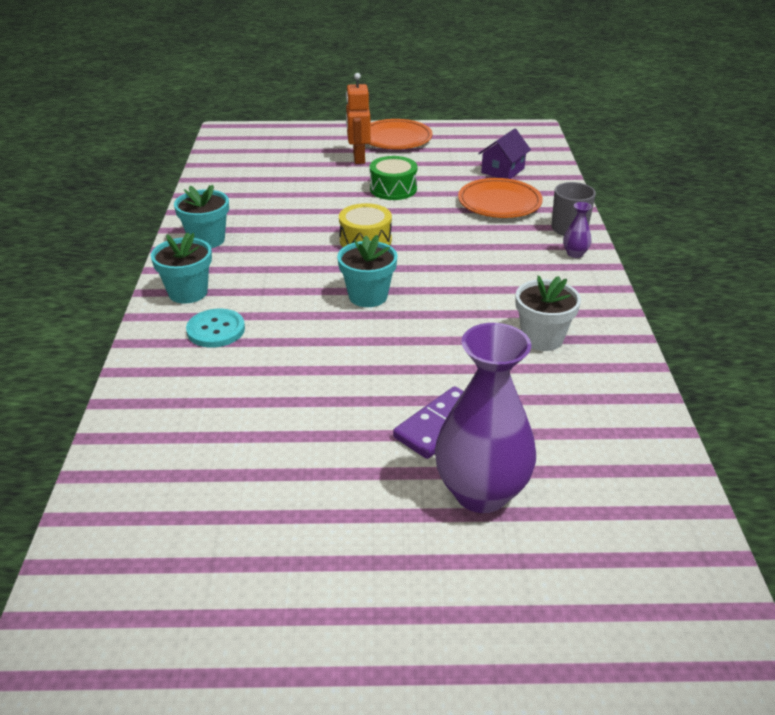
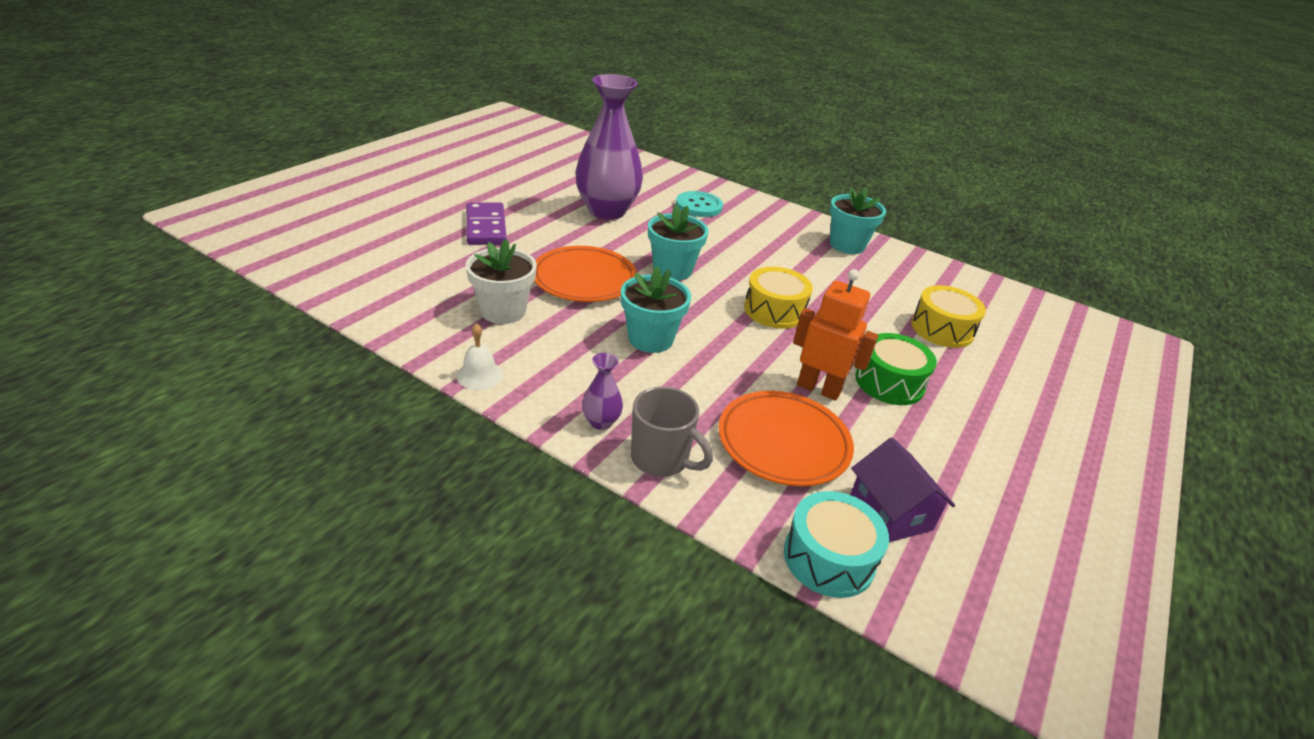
camera: 120 degrees right, 0 degrees up
(188, 292) = (763, 213): turquoise flower pot -> turquoise flower pot (650, 339)
(301, 185) = (942, 329): none -> yellow drum
(358, 158) = (1008, 401): orange robot -> orange robot (818, 388)
(395, 139) = (1076, 468): orange plate -> orange plate (584, 279)
(481, 492) = (416, 212): purple vase -> purple vase (607, 211)
(554, 177) = (829, 558): none -> turquoise drum
(613, 309) = (479, 375): none -> white bell

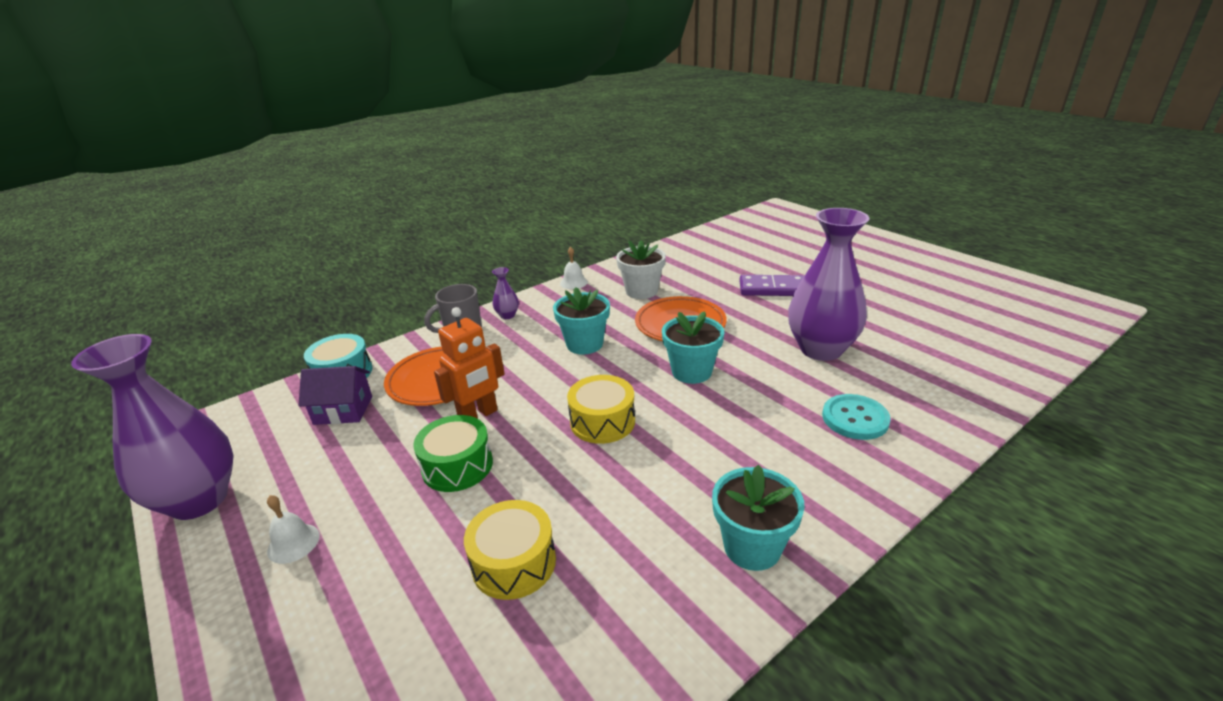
camera: 115 degrees right, 5 degrees down
(1046, 454) = (293, 543): none -> white bell
(1096, 568) = (199, 500): none -> purple vase

